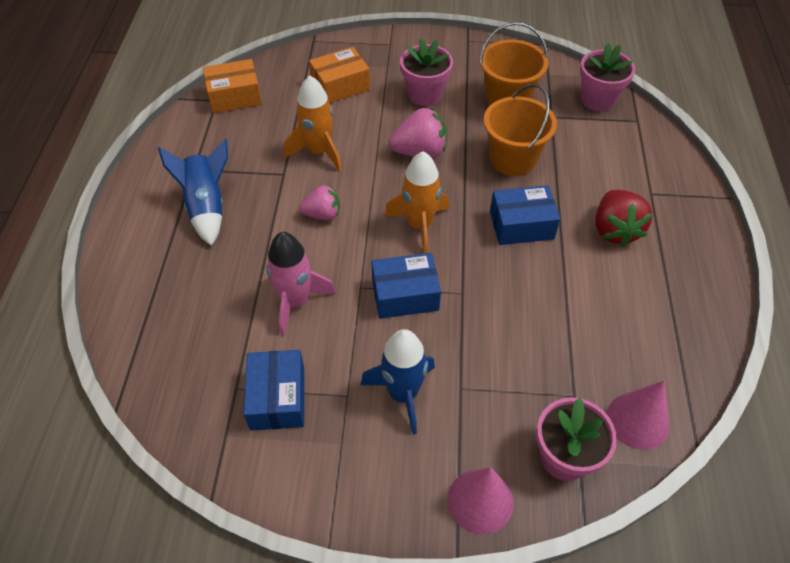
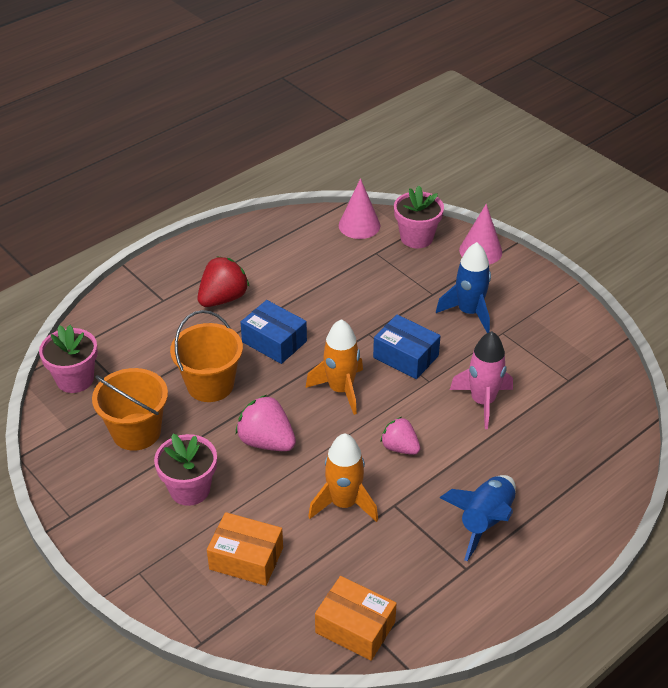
camera: 135 degrees left, 10 degrees down
(278, 398) = (546, 358): blue box -> none

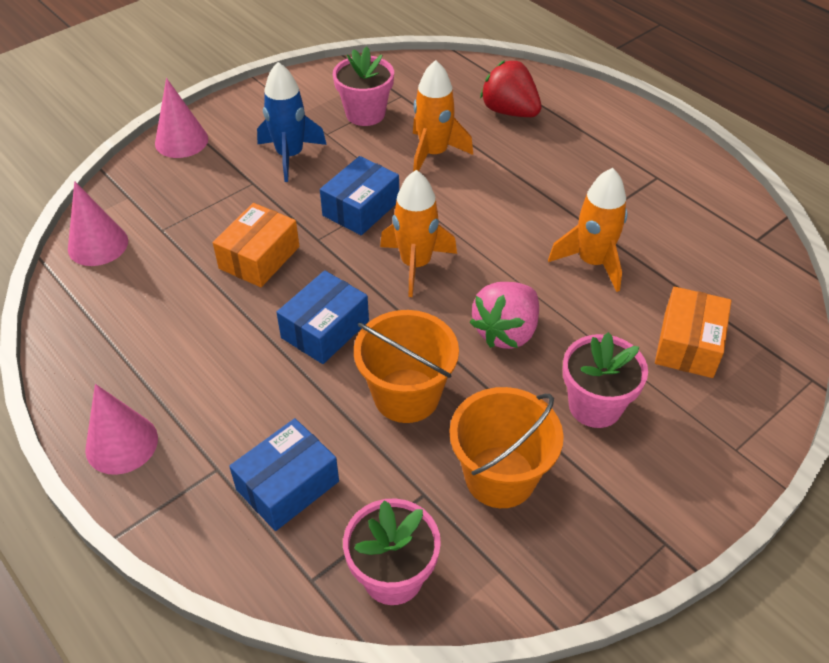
camera: 90 degrees left, 5 degrees up
(146, 331) = (287, 485): none -> blue box
(187, 259) = (121, 443): none -> pink cone
(223, 298) = (227, 391): red strawberry -> red strawberry (509, 111)
(355, 627) = (750, 255): orange box -> orange box (259, 257)
(400, 447) = (505, 217): pink strawberry -> none
(416, 238) = (141, 192): pink flower pot -> pink flower pot (365, 114)
(482, 402) = (433, 154): pink rocket -> orange rocket
(484, 521) = (597, 162): blue rocket -> none

